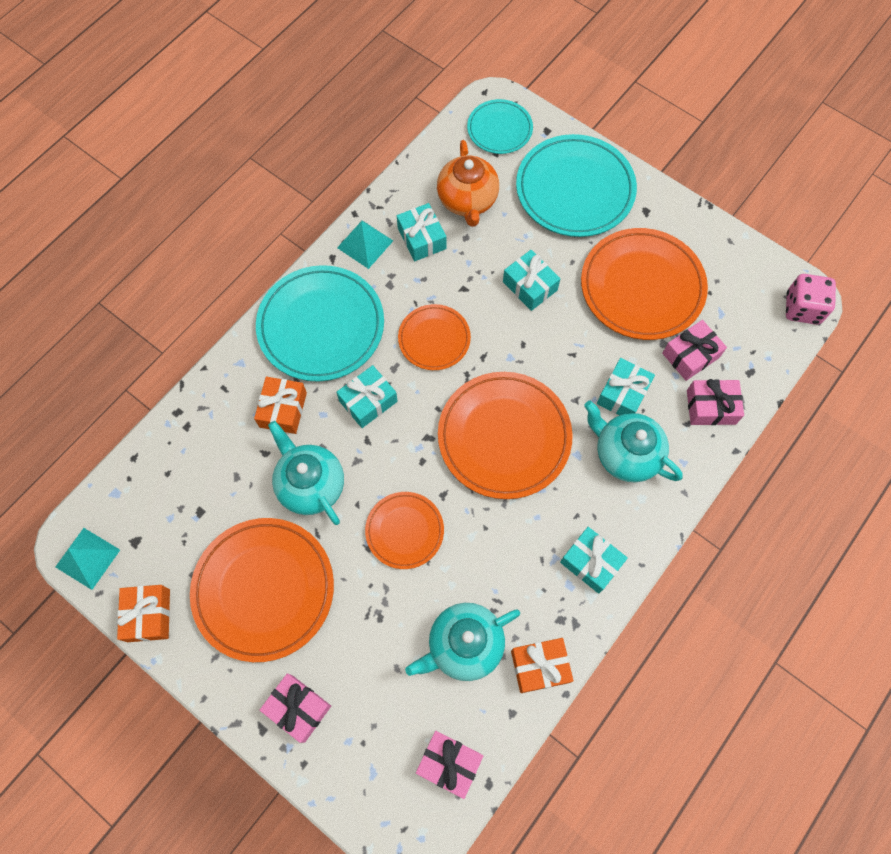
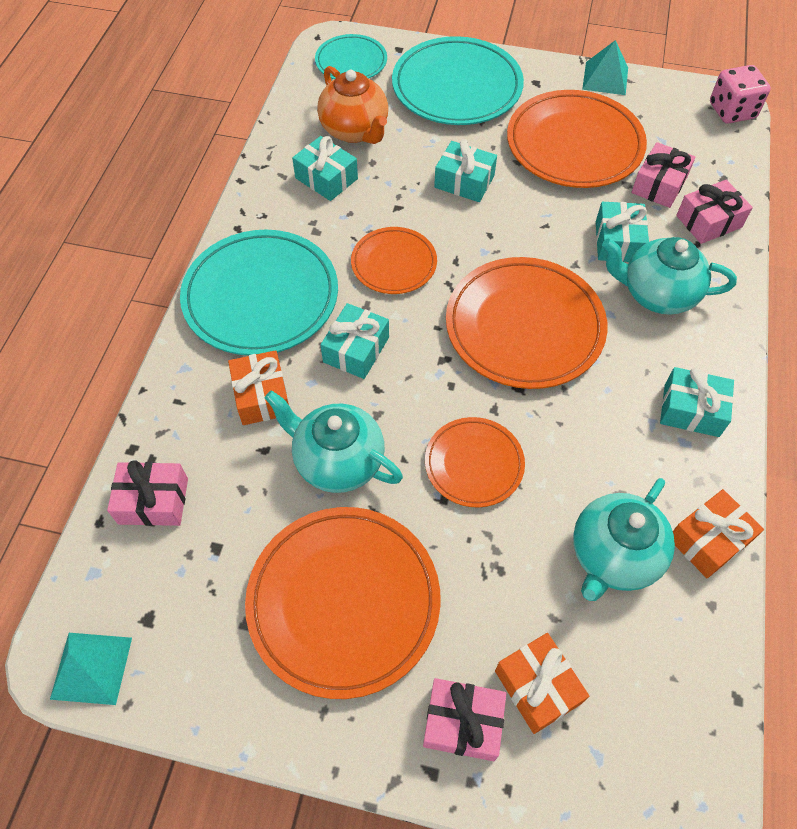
camera: 25 degrees left, 10 degrees down
(149, 615) = (209, 701): orange gift -> orange gift (537, 687)
(365, 244) = (267, 203): turquoise pyramid -> turquoise pyramid (605, 78)
(449, 763) = (679, 697): pink gift -> pink gift (153, 501)

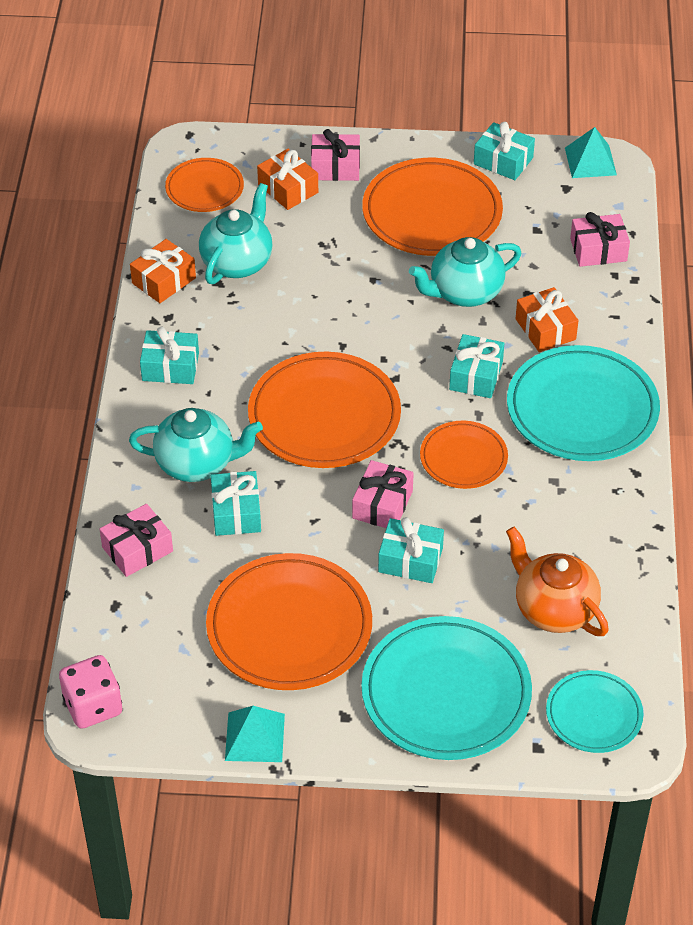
camera: 170 degrees right, 10 degrees down
(326, 178) = (565, 542): turquoise gift -> turquoise gift (503, 161)
(337, 461) = (464, 292): turquoise teapot -> turquoise teapot turned 135 degrees clockwise
(474, 464) = (353, 305): orange plate -> orange plate (204, 188)
(659, 185) = (189, 586): pink gift -> pink gift (382, 504)

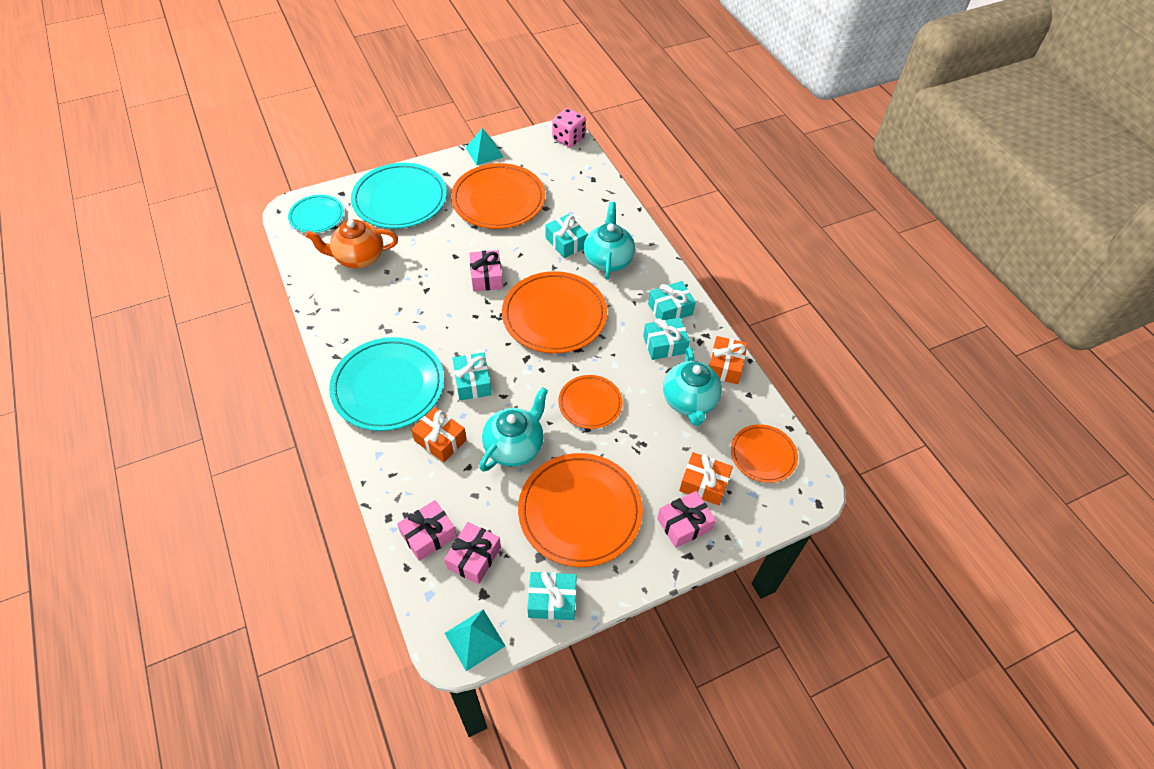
camera: 150 degrees right, 5 degrees up
(137, 549) = (603, 206): pink gift -> pink gift (474, 557)
(197, 463) = (608, 260): turquoise teapot -> turquoise teapot turned 120 degrees clockwise
(410, 560) = (453, 254): turquoise gift -> turquoise gift (665, 345)
(463, 458) = (452, 323): orange plate -> orange plate (590, 403)
(553, 609) = (358, 258): orange teapot -> orange teapot turned 150 degrees clockwise

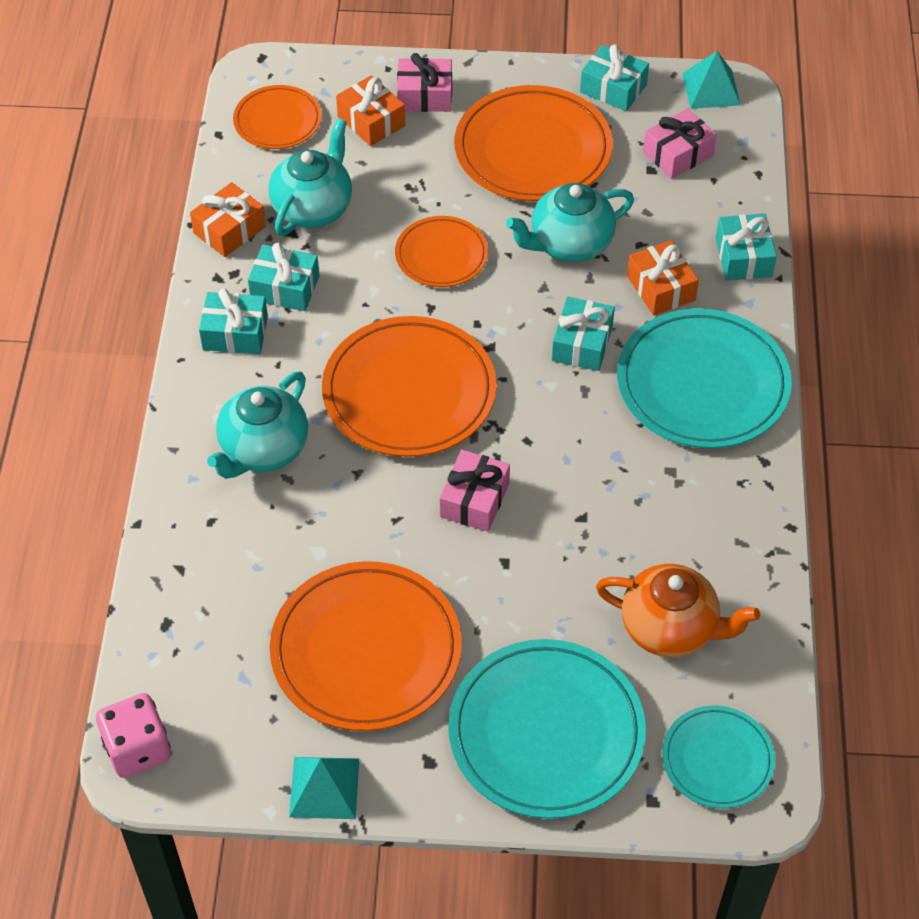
camera: 150 degrees left, 0 degrees up
(428, 535) = (720, 193): pink gift -> none
(566, 242) = (307, 510): turquoise gift -> turquoise gift (743, 257)

